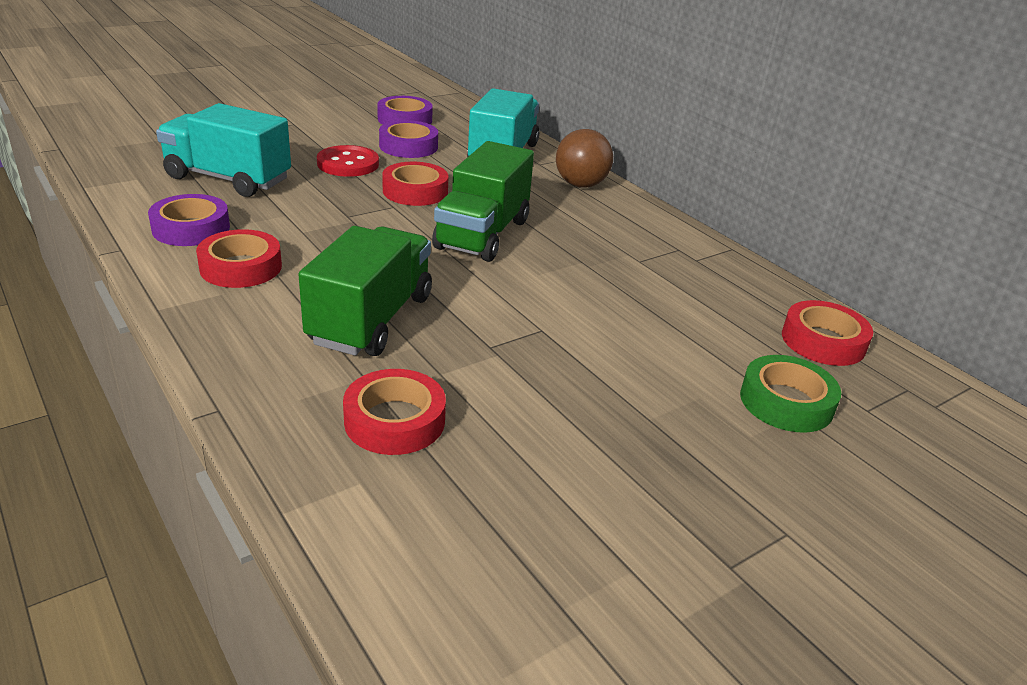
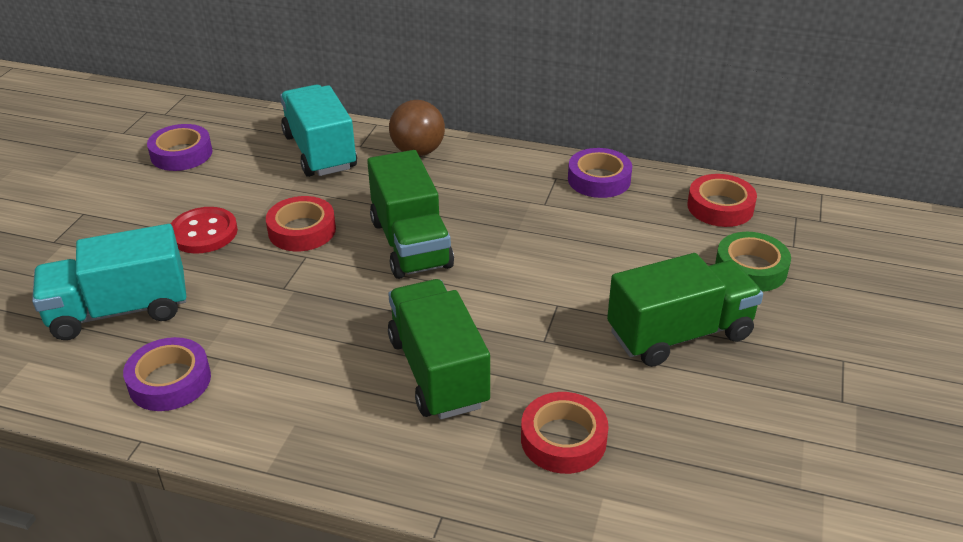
camera: 35 degrees left, 5 degrees up
(241, 267) = (272, 390): red tape -> none
(408, 146) = (228, 184): purple tape -> purple tape (599, 179)
(627, 410) = (679, 334): none -> green truck

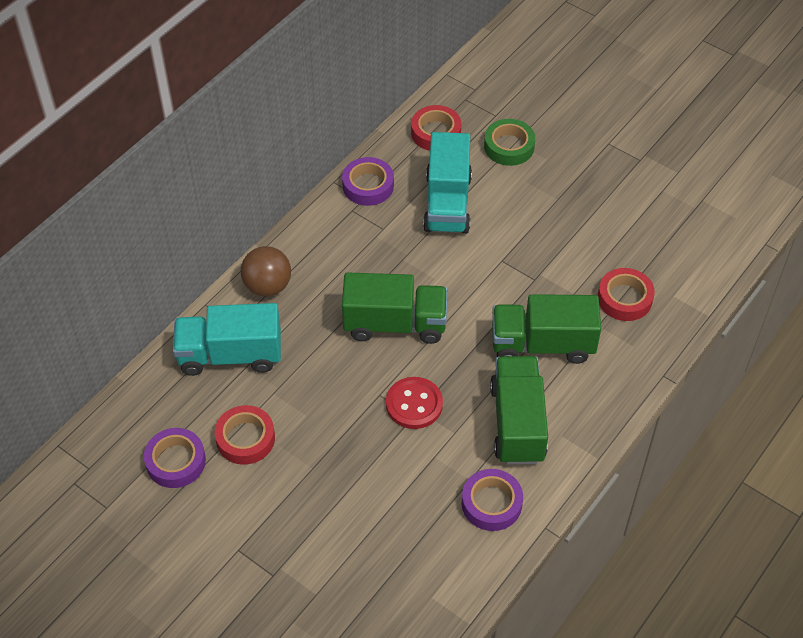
camera: 70 degrees left, 15 degrees up
(120, 310) = (395, 529): turquoise truck -> turquoise truck (447, 203)
(204, 233) = (314, 459): red button -> red button (414, 404)
(302, 230) = (344, 390): red tape -> red tape (245, 438)
(679, 334) = (556, 208): green truck -> green truck (517, 423)

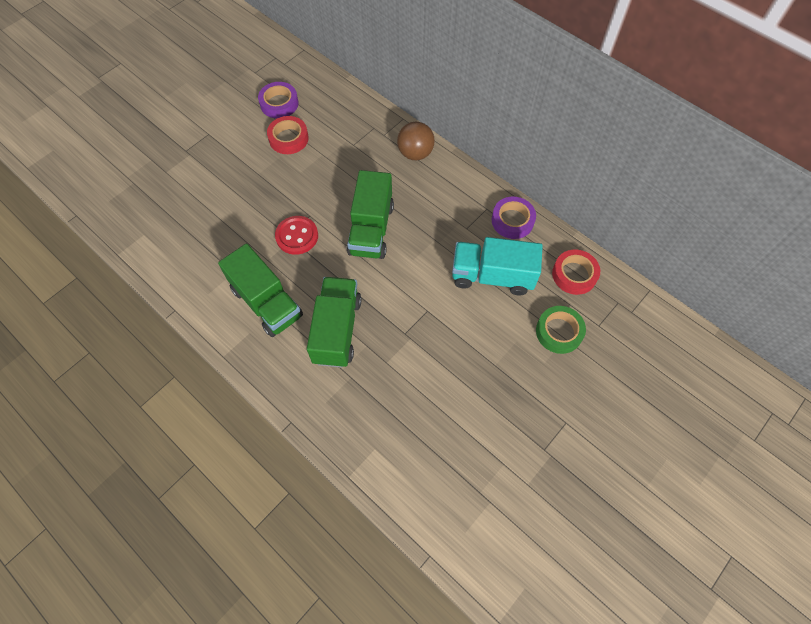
camera: 95 degrees right, 10 degrees up
(230, 355) = (357, 131): turquoise truck -> none
(491, 503) = (203, 277): purple tape -> none
(517, 423) = (266, 302): green truck -> green truck turned 45 degrees clockwise
(624, 298) = (376, 404): red tape -> none

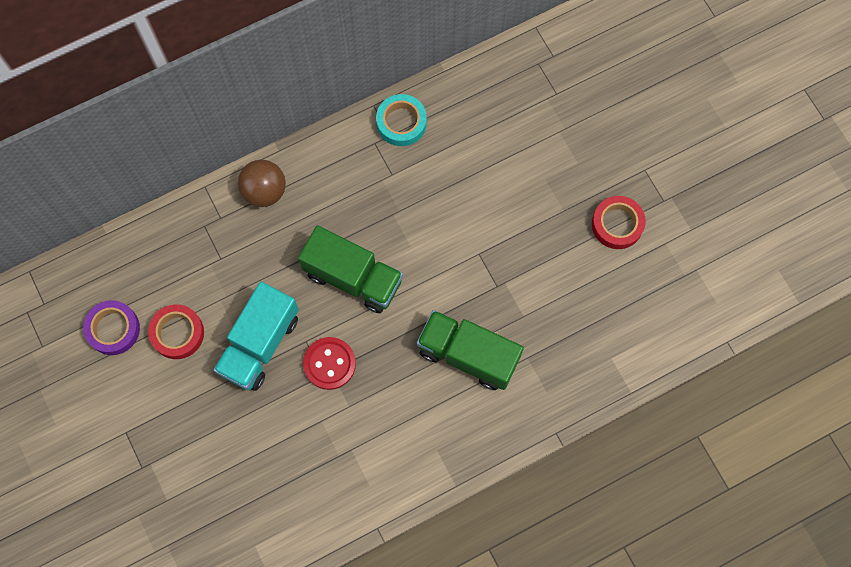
camera: 70 degrees left, 10 degrees up
(266, 302) = (406, 421): green truck -> none
(492, 276) = (462, 172): turquoise truck -> turquoise truck (260, 344)
(512, 221) = (401, 123): purple tape -> turquoise tape
(559, 332) = (550, 134): green tape -> none
(574, 275) = (491, 90): red tape -> red tape (617, 224)

